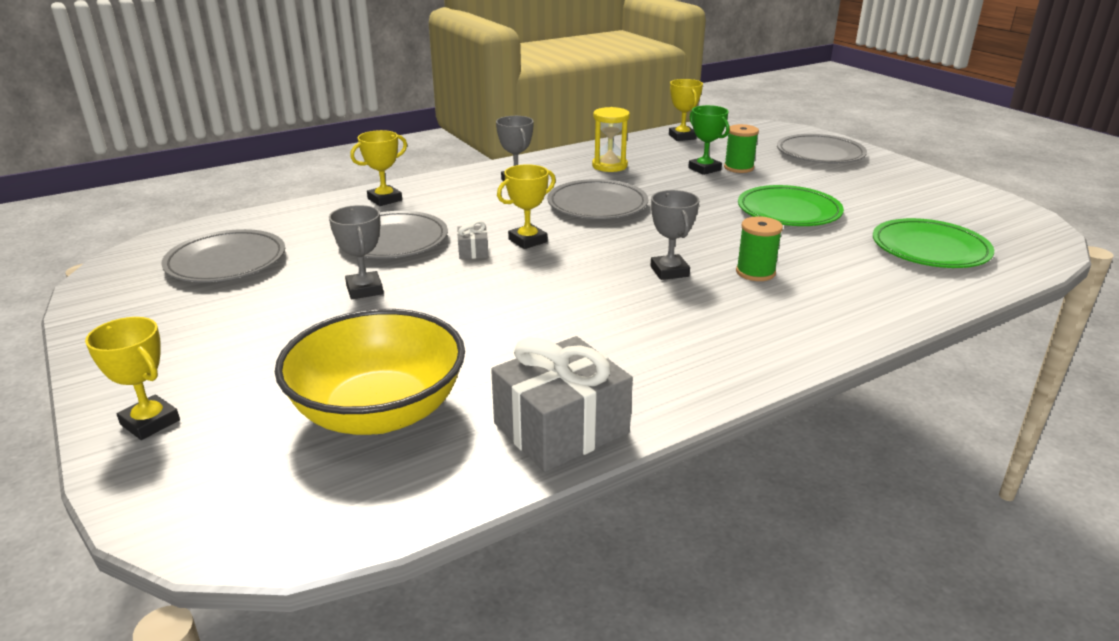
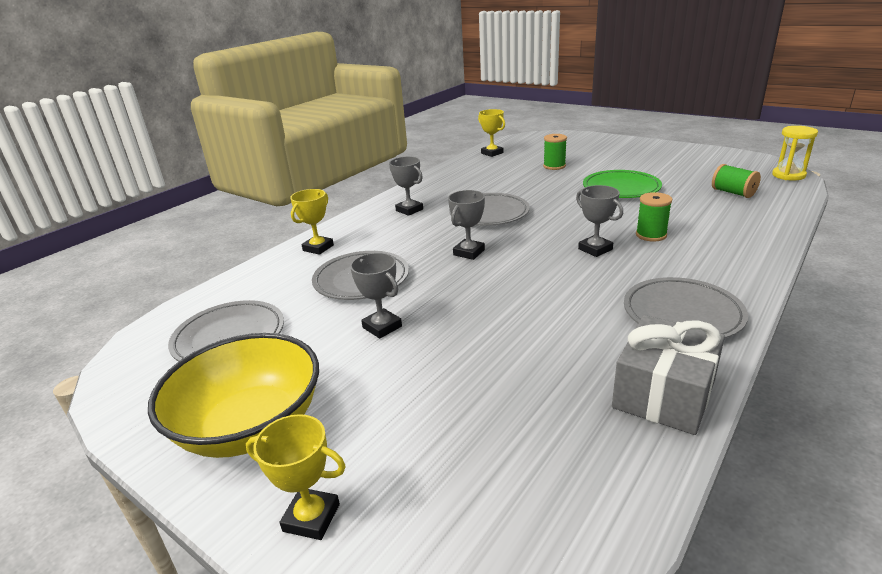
camera: 20 degrees left, 0 degrees up
(379, 412) = (511, 430): yellow bowl -> yellow bowl (250, 427)
(473, 251) = (436, 271): grey gift -> none
(528, 241) = (469, 252): yellow trophy -> grey trophy
(609, 166) = (465, 183): yellow hourglass -> yellow hourglass (788, 175)
(704, 169) = (533, 172): green trophy -> none
(820, 154) = (594, 146): grey plate -> grey plate (682, 314)
(930, 249) = (733, 193): green plate -> green spool

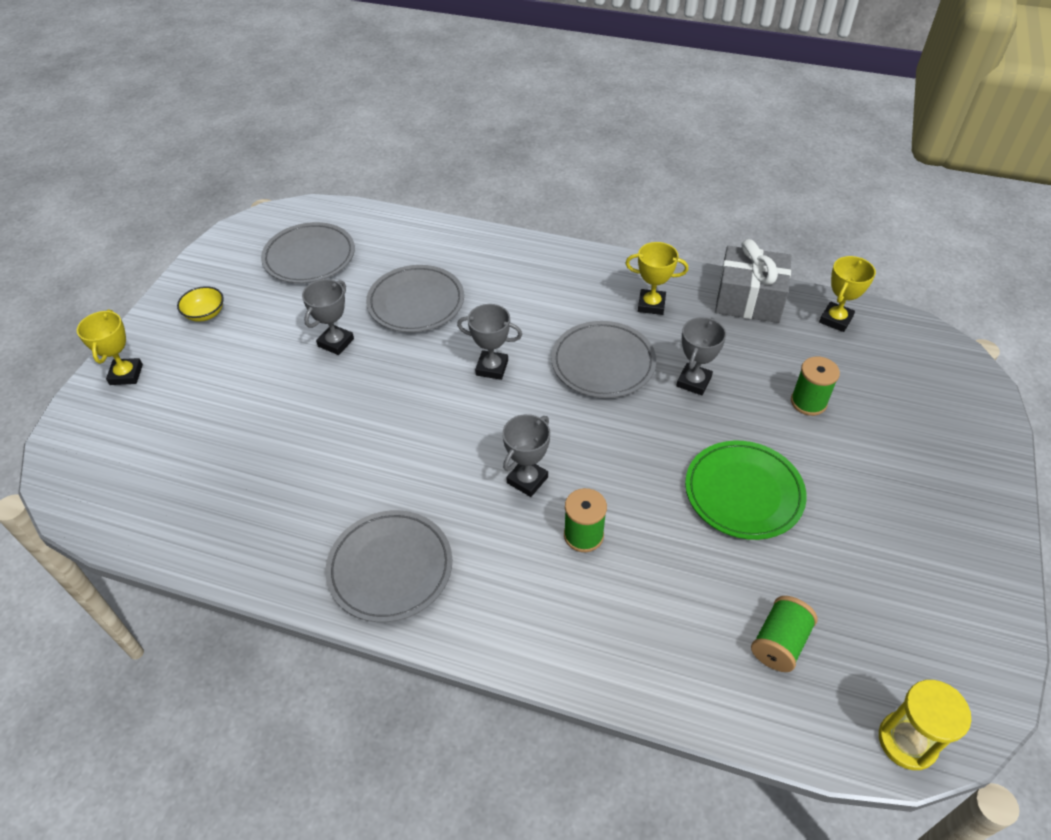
camera: 70 degrees right, 20 degrees up
(250, 427) = (205, 314): yellow bowl -> yellow bowl, size x0.40
(318, 248) = (475, 249): yellow trophy -> yellow trophy (651, 305)
(409, 210) = (591, 289): grey trophy -> grey trophy (694, 382)
(664, 394) = (255, 553): grey gift -> grey gift (749, 299)

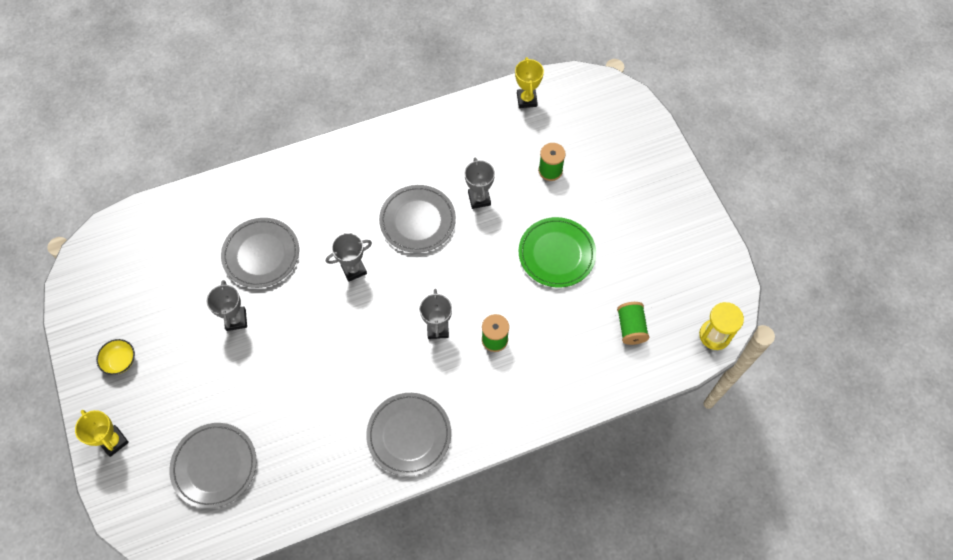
camera: 40 degrees left, 15 degrees up
(309, 257) = (149, 268): grey plate -> grey plate (214, 466)
(651, 305) = (413, 158): yellow trophy -> none
(749, 299) = (467, 116): grey gift -> none

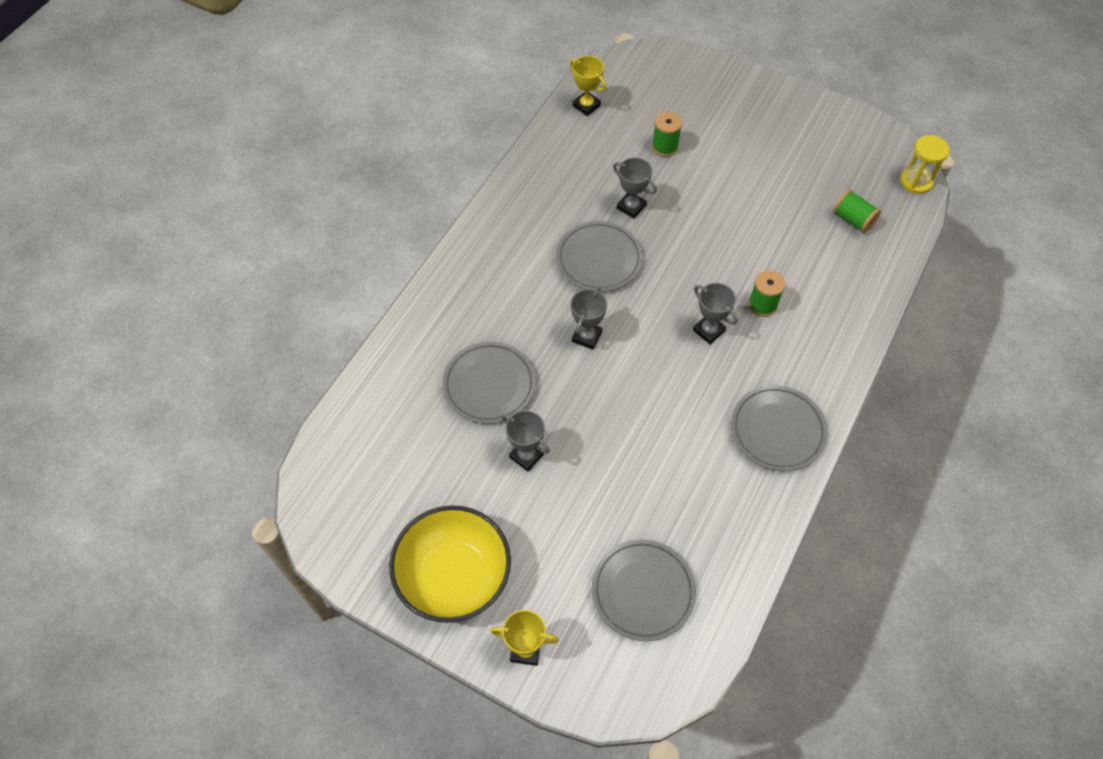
camera: 40 degrees left, 5 degrees down
(120, 361) = (454, 576): yellow bowl -> yellow bowl, size x2.49
(556, 254) = (739, 206): green plate -> none

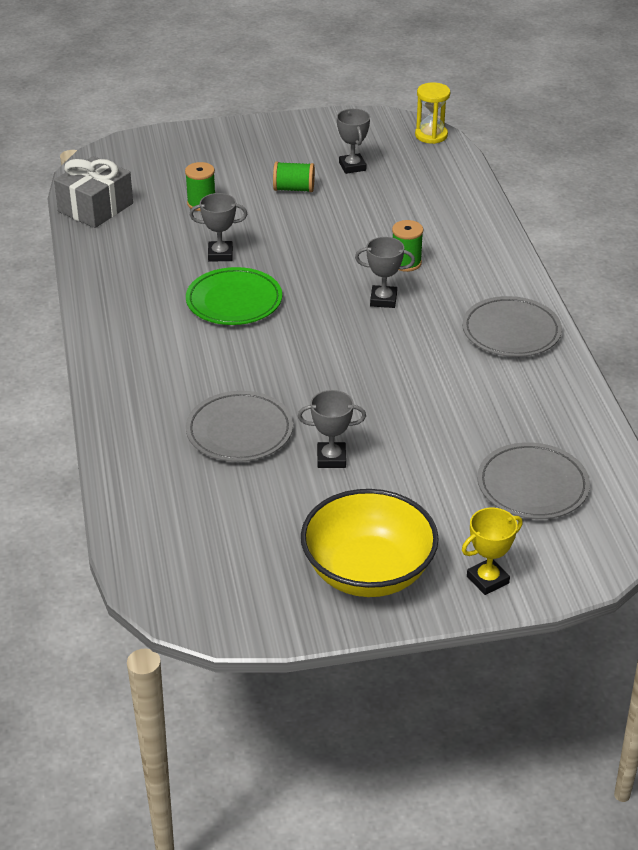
camera: 40 degrees left, 20 degrees down
(586, 106) = (95, 207): yellow trophy -> grey gift
(587, 336) = (286, 355): grey trophy -> grey trophy (352, 166)
(599, 259) = (234, 301): grey plate -> green plate
(853, 220) = (412, 179): green spool -> green spool (294, 189)

